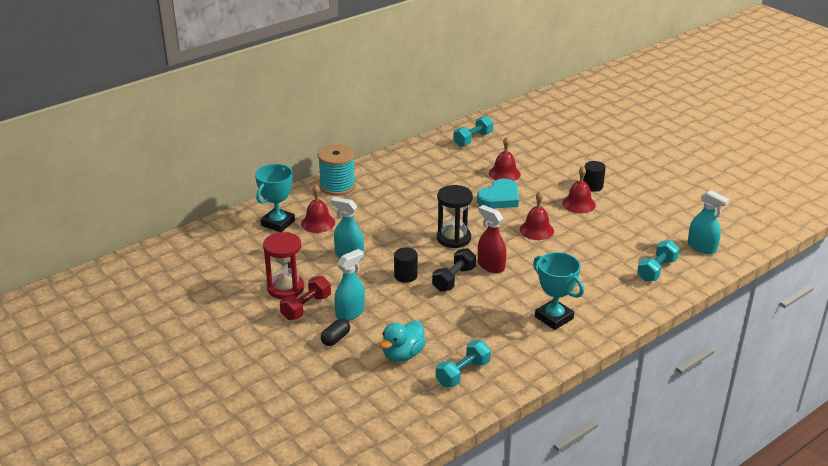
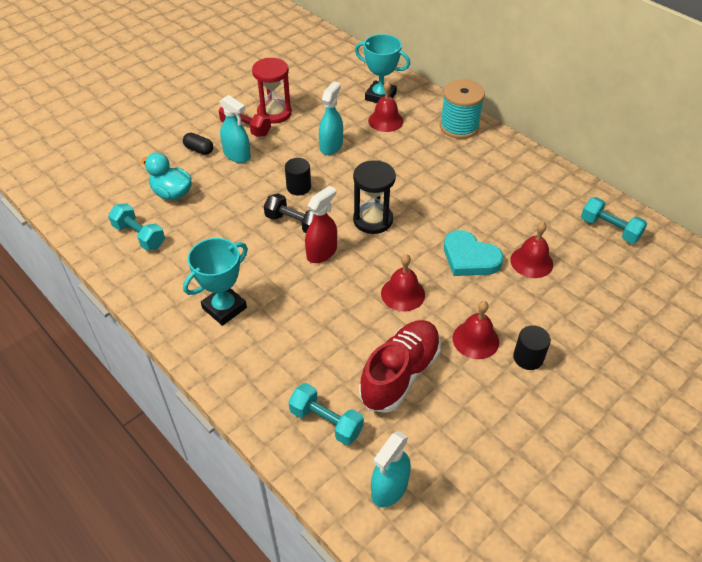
camera: 85 degrees right, 15 degrees up
(612, 237) = (400, 374): none -> red shoe

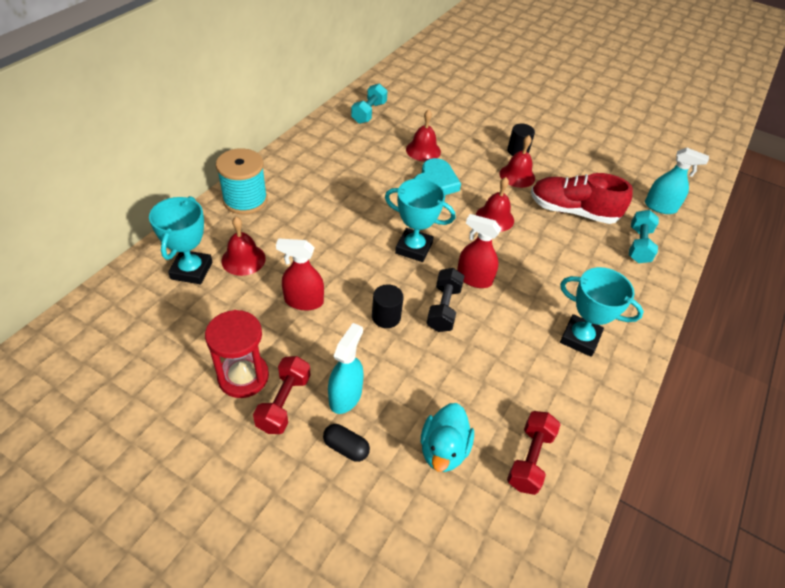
camera: 110 degrees left, 0 degrees up
(139, 236) = (529, 459): turquoise dumbbell -> red dumbbell
(199, 150) = (346, 448): black capsule -> black capsule turned 75 degrees counterclockwise
(331, 146) = (303, 301): turquoise spray bottle -> red spray bottle
(373, 220) = (414, 248): black hourglass -> turquoise trophy

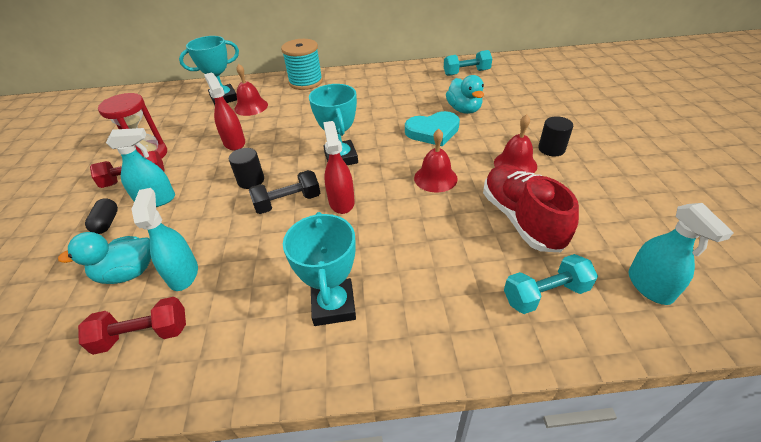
camera: 60 degrees right, 5 degrees down
(423, 150) = (464, 109): red bell -> turquoise duck
(477, 410) = (183, 274): none -> turquoise spray bottle

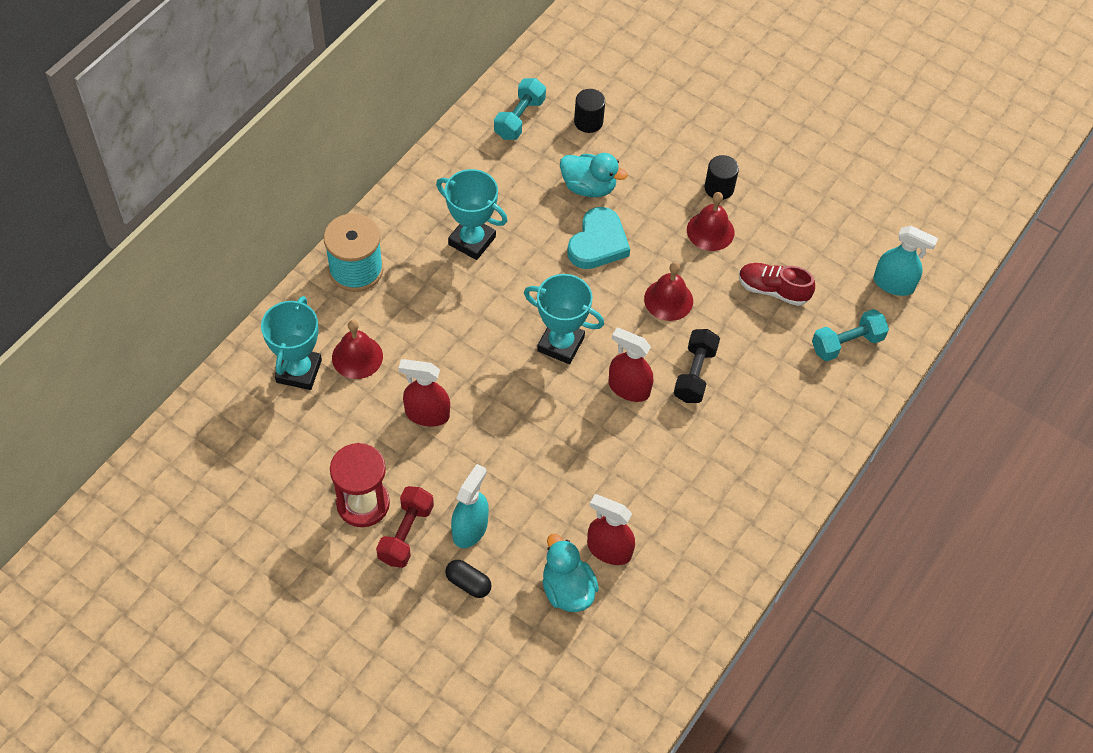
camera: 55 degrees left, 15 degrees up
(128, 273) = (567, 589): turquoise duck -> turquoise duck turned 135 degrees clockwise
(143, 335) = (655, 602): red dumbbell -> none
(183, 274) = (609, 550): turquoise spray bottle -> red spray bottle
(251, 180) = (520, 437): black cylinder -> black cylinder (588, 122)
(288, 202) = (587, 427): black dumbbell -> black dumbbell (695, 374)
(333, 305) = (740, 469): turquoise trophy -> turquoise trophy (472, 241)
(521, 219) = (773, 290): red shoe -> red shoe, size x0.64
(545, 294) = (847, 343): turquoise dumbbell -> turquoise dumbbell turned 45 degrees clockwise

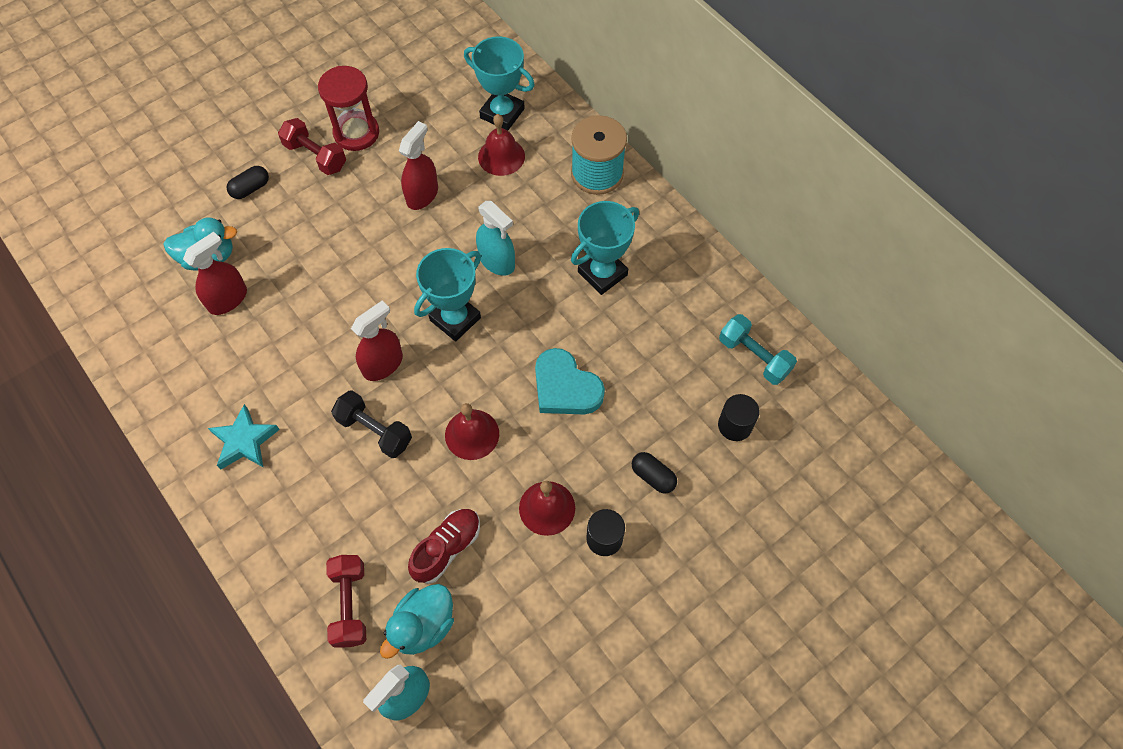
camera: 110 degrees right, 5 degrees up
(470, 529) = (298, 201): turquoise spray bottle -> turquoise spray bottle (497, 261)
(588, 187) = (642, 399): turquoise duck -> turquoise duck (423, 626)
(654, 167) = (653, 476): none -> black capsule
(746, 475) = (244, 441): none -> turquoise star
(847, 343) = (350, 604): turquoise dumbbell -> red dumbbell

